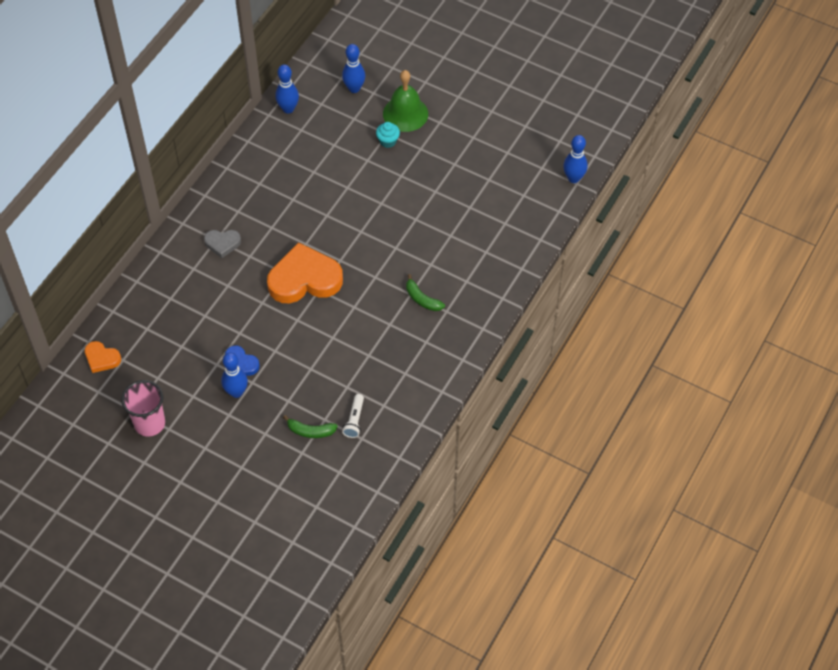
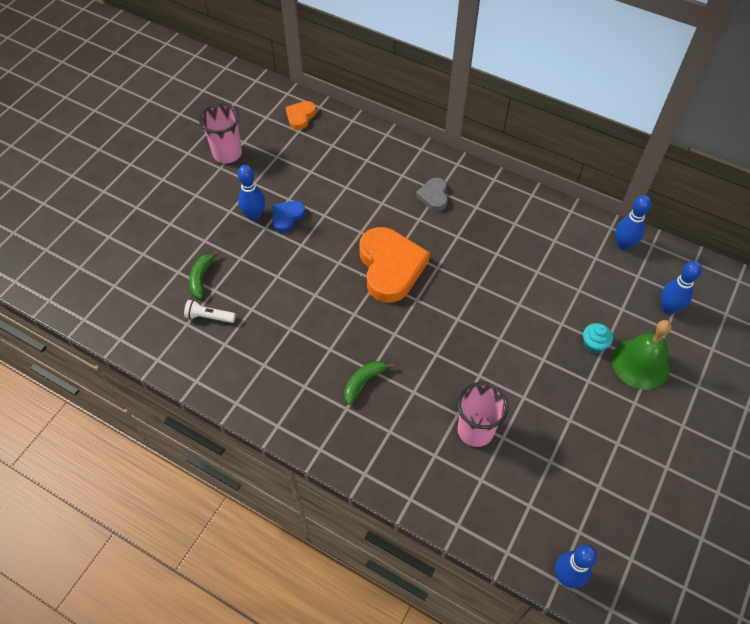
camera: 90 degrees right, 0 degrees up
(464, 224) = (475, 430): none -> pink cup

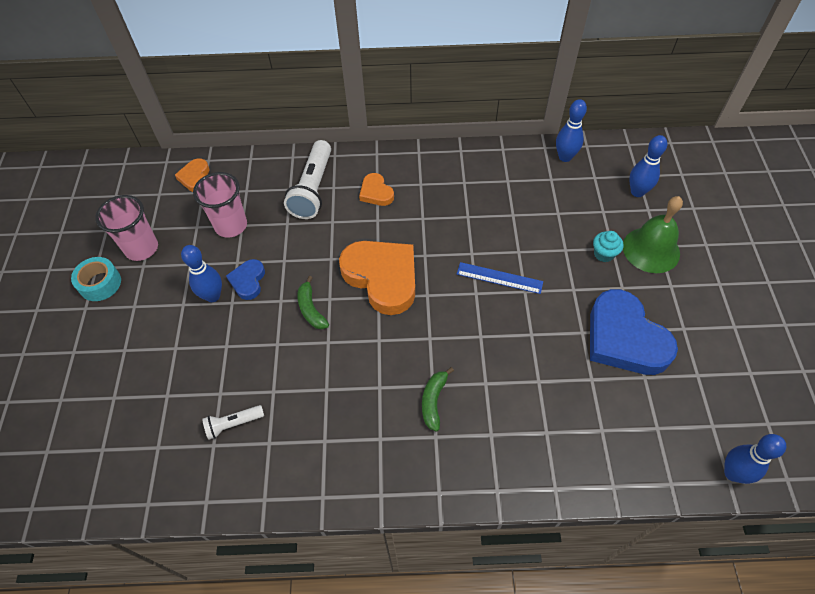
camera: 30 degrees left, 0 degrees up
(183, 166) = (100, 283): none -> turquoise tape
(201, 278) = (198, 388): green banana -> green banana (311, 309)
(384, 169) = (313, 189): none -> white flashlight
(433, 196) = (376, 192): grey heart -> orange heart
(475, 430) = (564, 387): pink cup -> pink cup (231, 225)
(486, 317) = (499, 278): none -> blue ruler
(557, 422) = (624, 338): none -> blue heart

